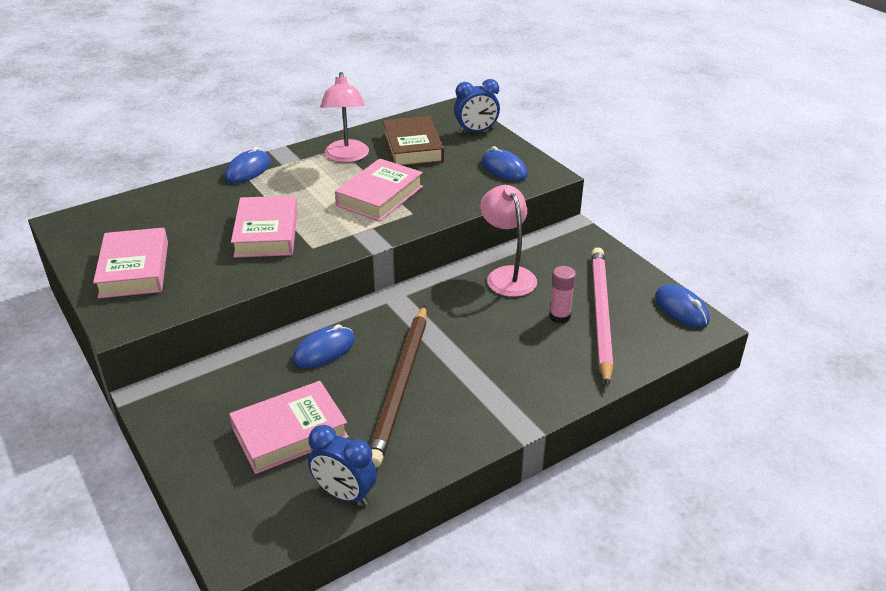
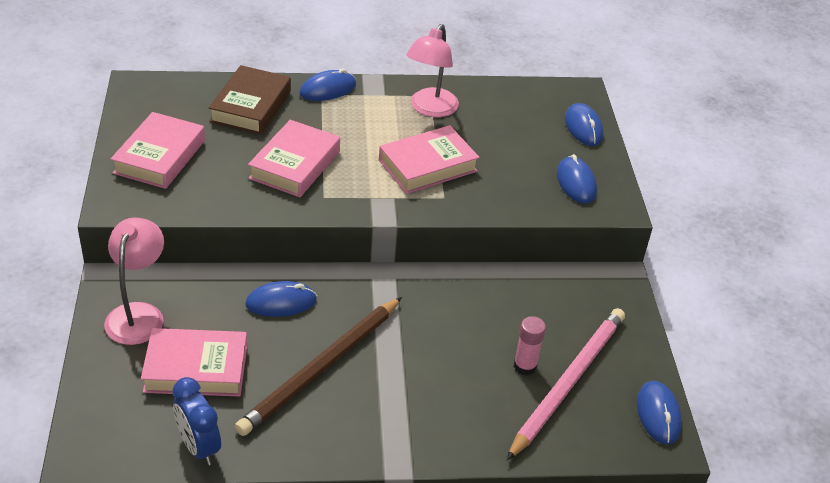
camera: 25 degrees right, 5 degrees up
(413, 148) = (503, 122): brown book -> brown book (251, 106)
(476, 131) = (583, 127): blue clock -> blue mouse
(507, 275) = (509, 299): pink lamp -> pink lamp (138, 314)

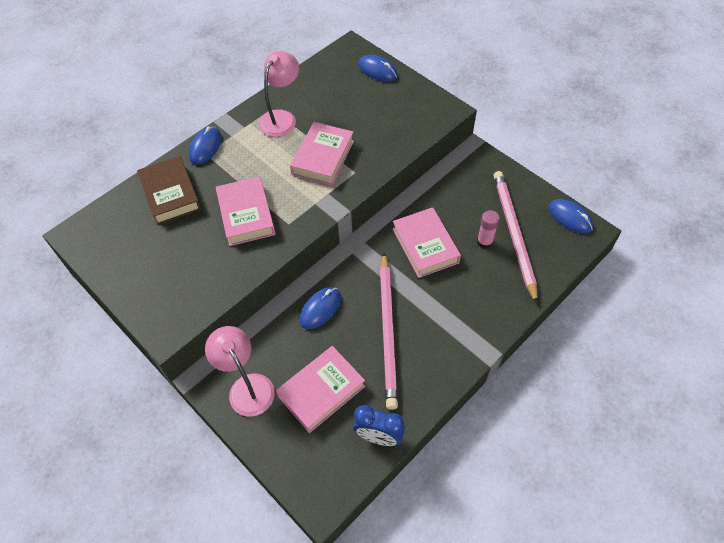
camera: 35 degrees left, 15 degrees up
(160, 157) = (154, 274): pink book -> pink book (425, 246)
(321, 368) = (388, 331): brown pencil -> pink pencil
(430, 109) = (281, 118): pink lamp -> pink lamp turned 135 degrees counterclockwise
(576, 183) = (412, 110): blue mouse -> none

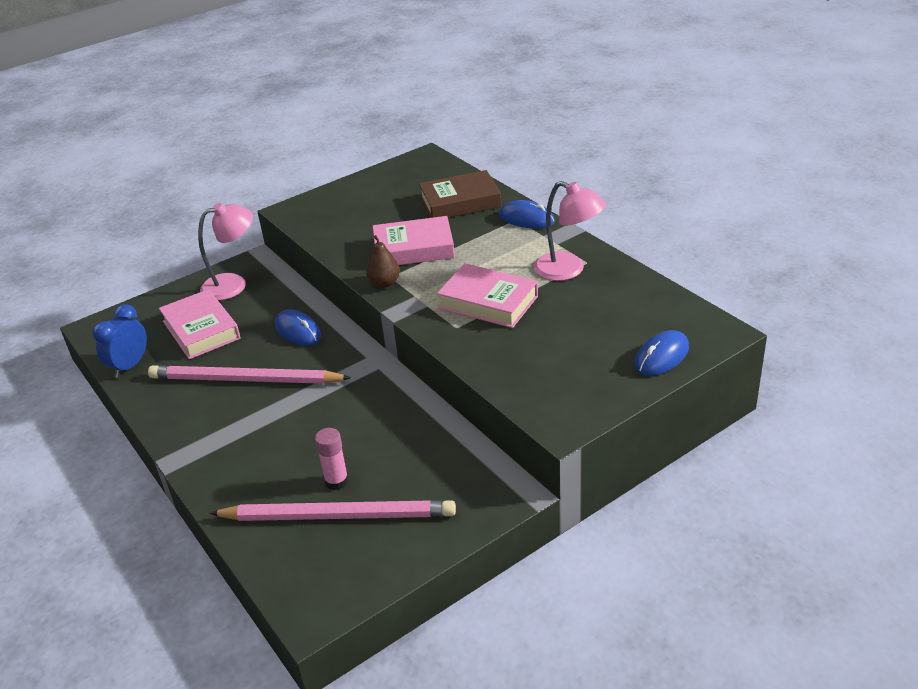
camera: 100 degrees right, 20 degrees down
(298, 226) = (384, 283): none -> brown pear
(425, 246) = (352, 421): pink book -> none
(570, 217) = (345, 593): blue mouse -> none

